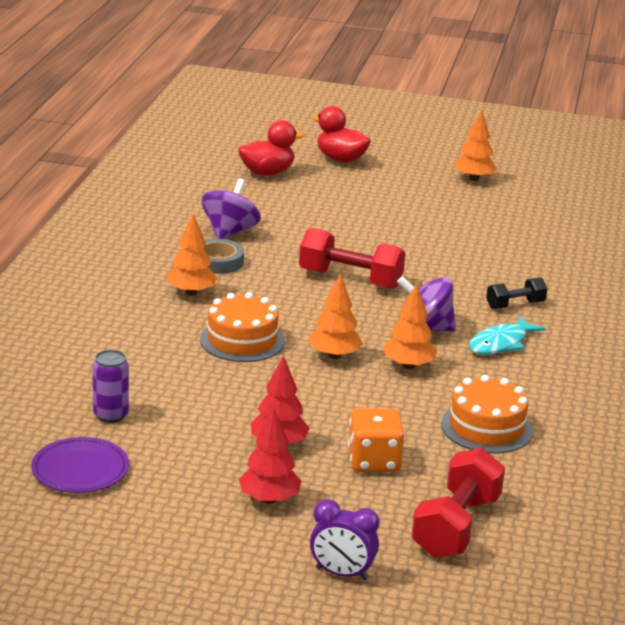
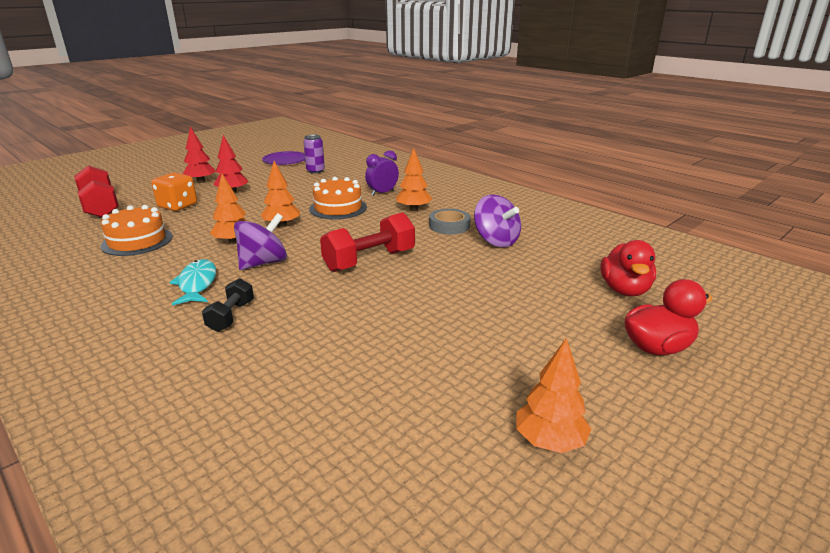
camera: 125 degrees right, 0 degrees up
(341, 573) = (133, 181): purple clock -> purple clock (382, 193)

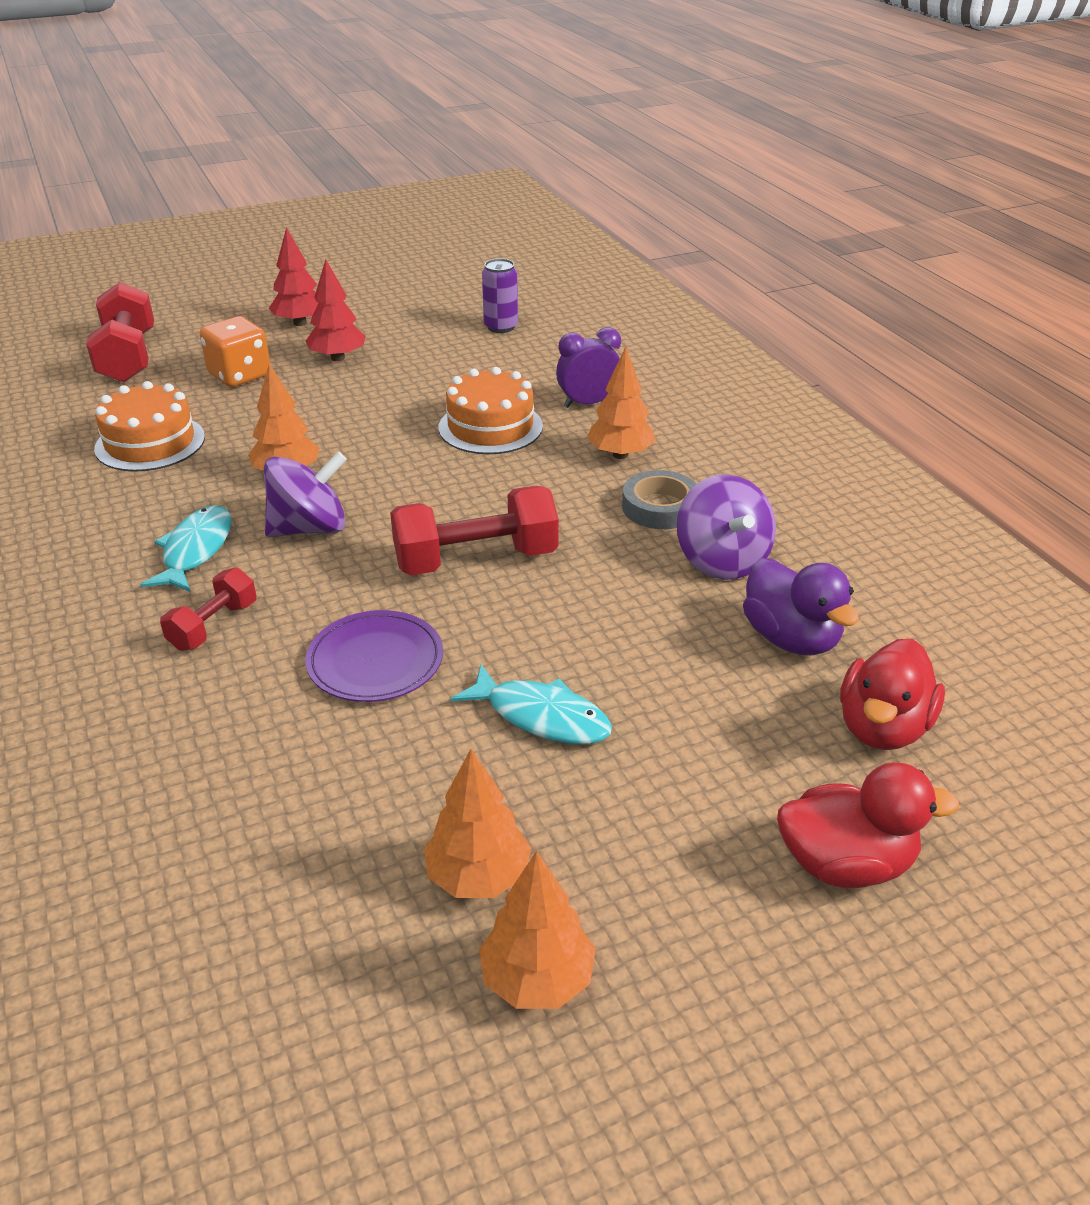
camera: 20 degrees right, 10 degrees up
(231, 316) = (213, 626): black dumbbell -> red dumbbell
(282, 225) = (378, 451): orange tree -> orange tree (478, 876)
(285, 160) = (462, 291): purple plate -> purple plate (375, 661)
(455, 319) = (541, 716): none -> turquoise fish
(553, 264) = (791, 638): none -> purple duck

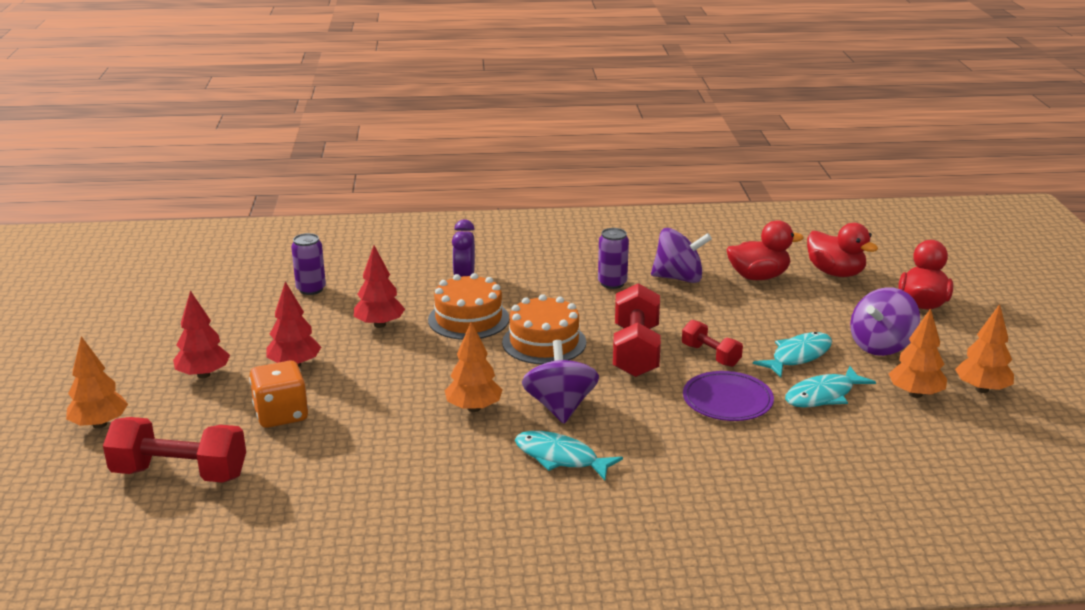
camera: 70 degrees left, 10 degrees down
(150, 443) = (371, 469): orange cake -> orange cake (544, 342)
(213, 626) = (662, 457): red dumbbell -> red dumbbell (710, 355)
(427, 759) = (823, 395): none -> turquoise fish
(445, 380) = (380, 324): none -> red tree
(620, 454) = (541, 282): orange tree -> orange tree (100, 424)
(633, 815) = (881, 346): none -> purple spinning top
(660, 507) = (612, 283): grey tape -> purple can
(791, 638) = (758, 277): purple duck -> red duck

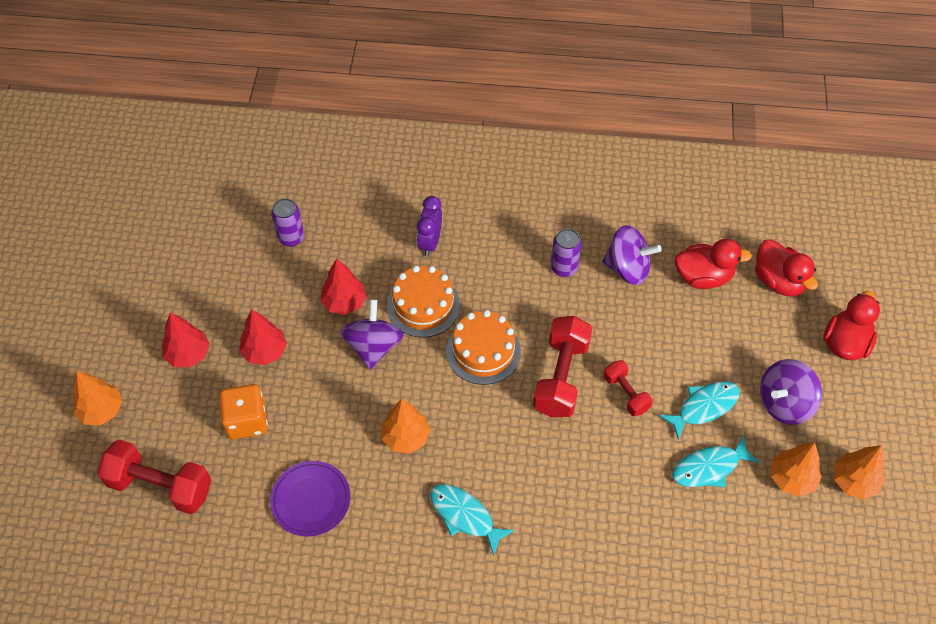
camera: 10 degrees right, 30 degrees up
(560, 407) = (478, 447): purple spinning top -> purple spinning top (373, 346)
(727, 400) = (623, 461): purple plate -> purple plate (311, 500)

